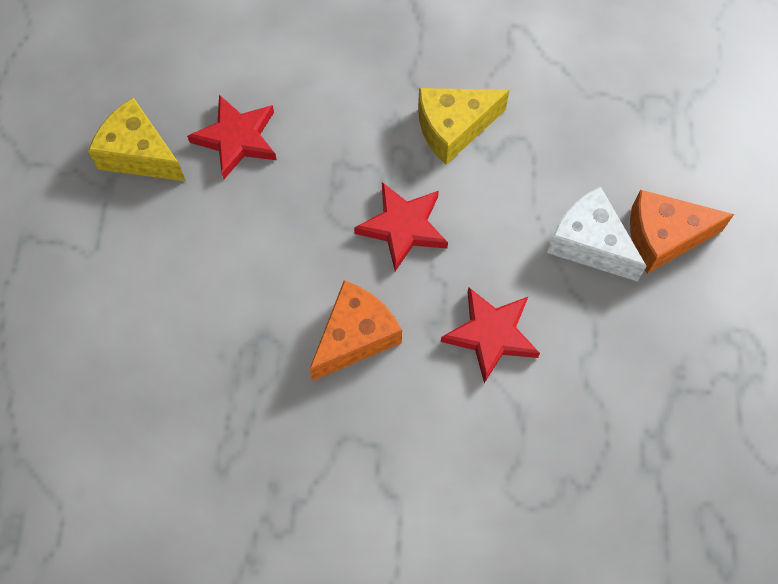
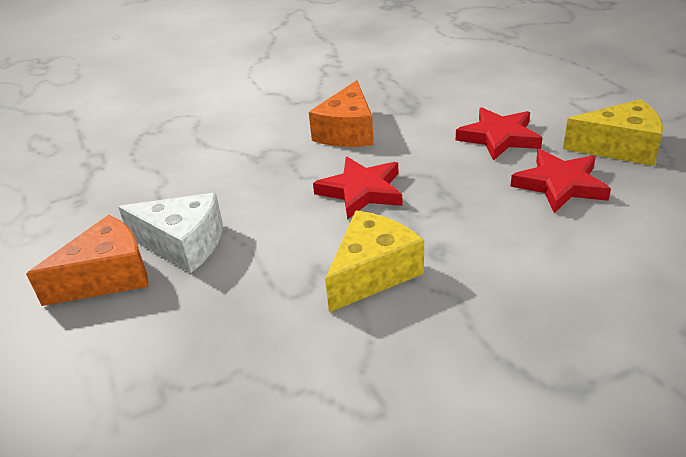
camera: 155 degrees right, 30 degrees down
(491, 334) = (245, 166): red star -> red star (499, 137)

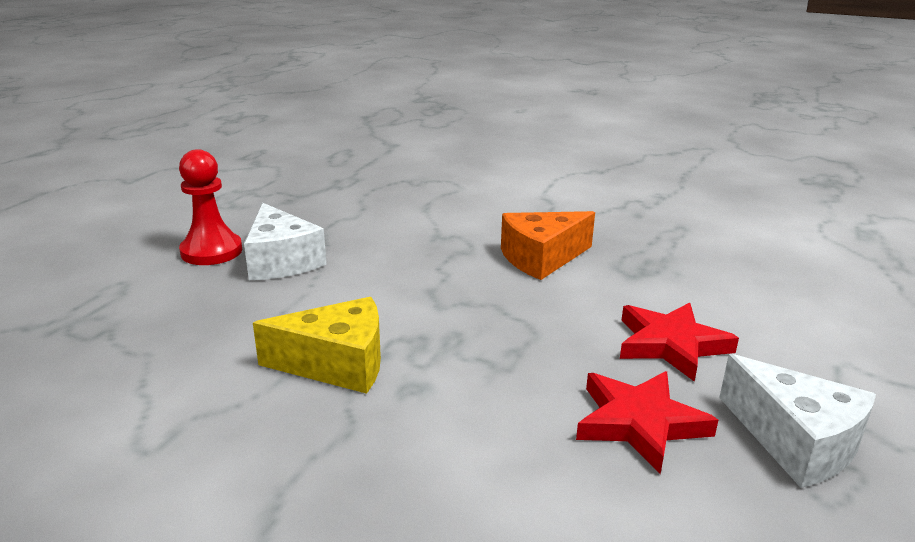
camera: 45 degrees right, 10 degrees down
(107, 277) = (211, 251): orange cheese -> red pawn
(361, 191) = (456, 306): red star -> none
(619, 147) = (795, 442): yellow cheese -> white cheese

